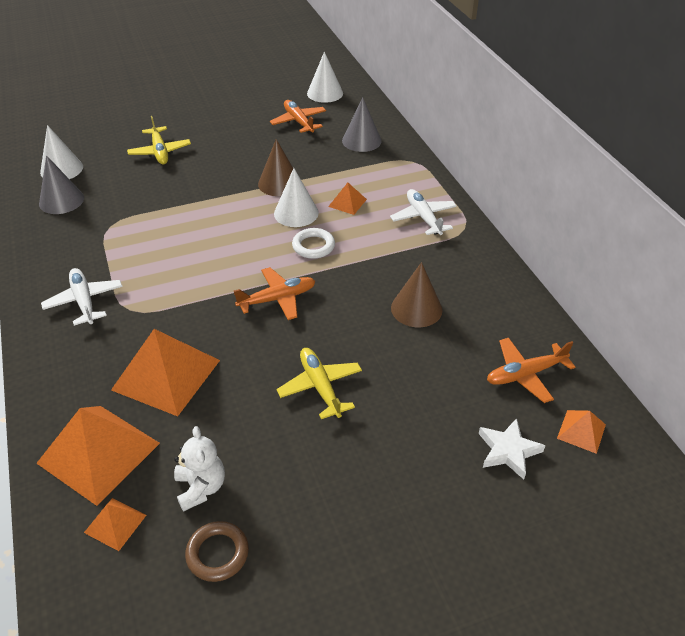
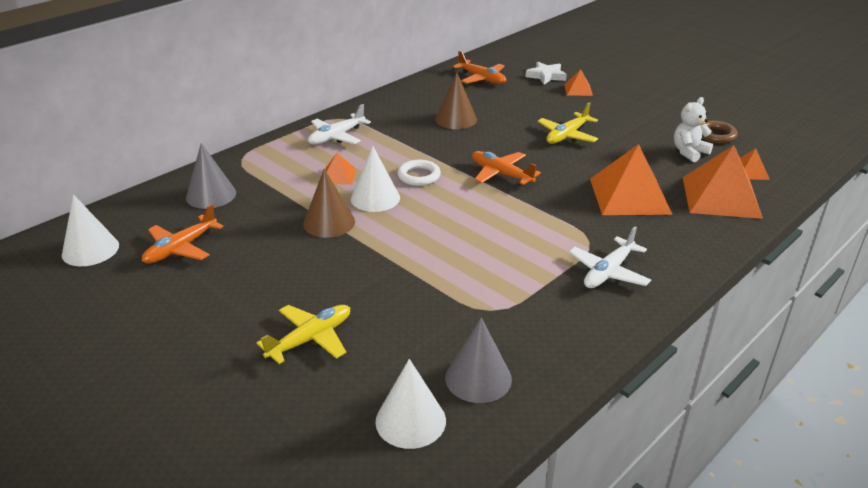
camera: 115 degrees left, 10 degrees down
(581, 431) = (509, 61): orange pyramid -> orange pyramid (578, 90)

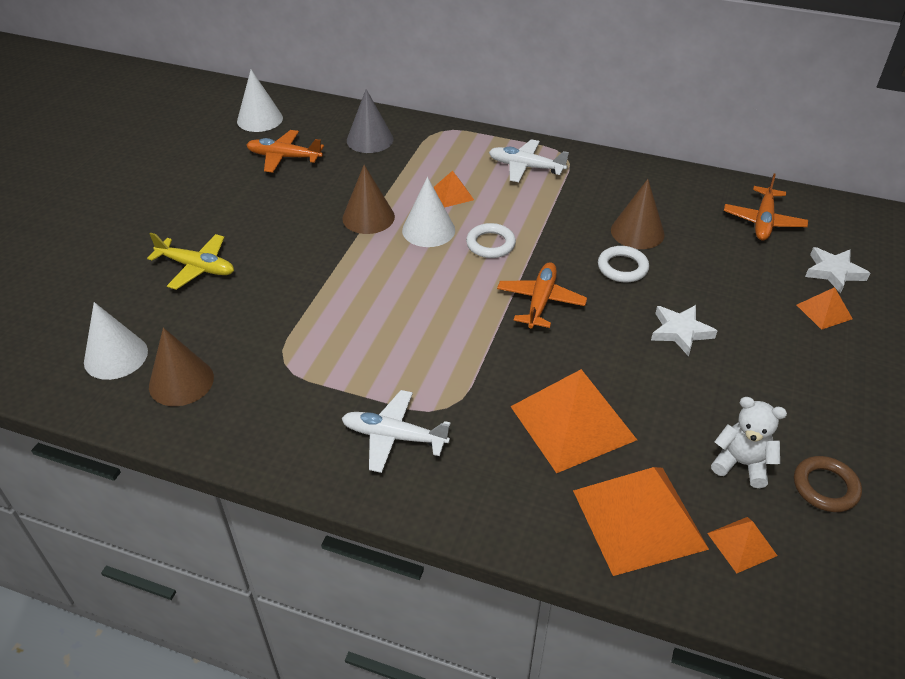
camera: 65 degrees right, 10 degrees up
(478, 378) = (181, 382): grey cone -> brown cone
(489, 135) = (622, 267): none -> white ring
(567, 135) = (680, 332): yellow plane -> white star

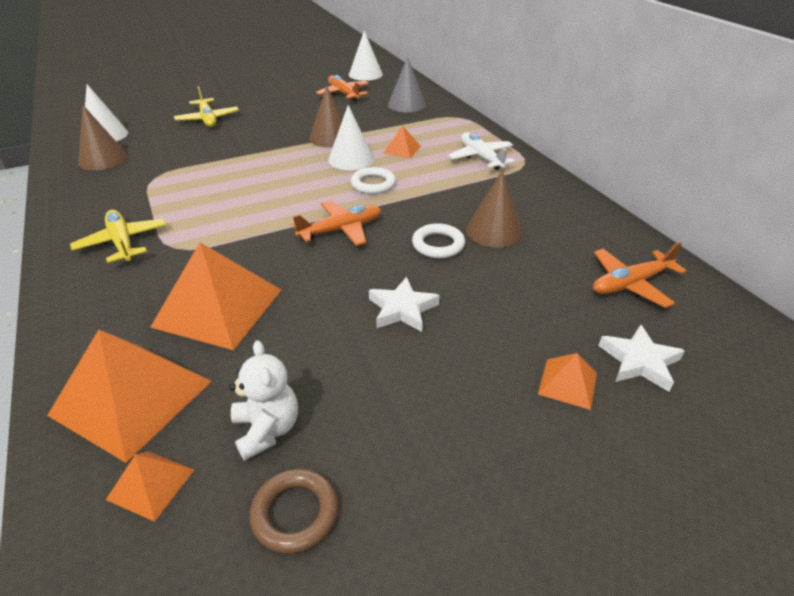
camera: 45 degrees right, 5 degrees down
(394, 437) = (122, 242): white plane -> yellow plane

